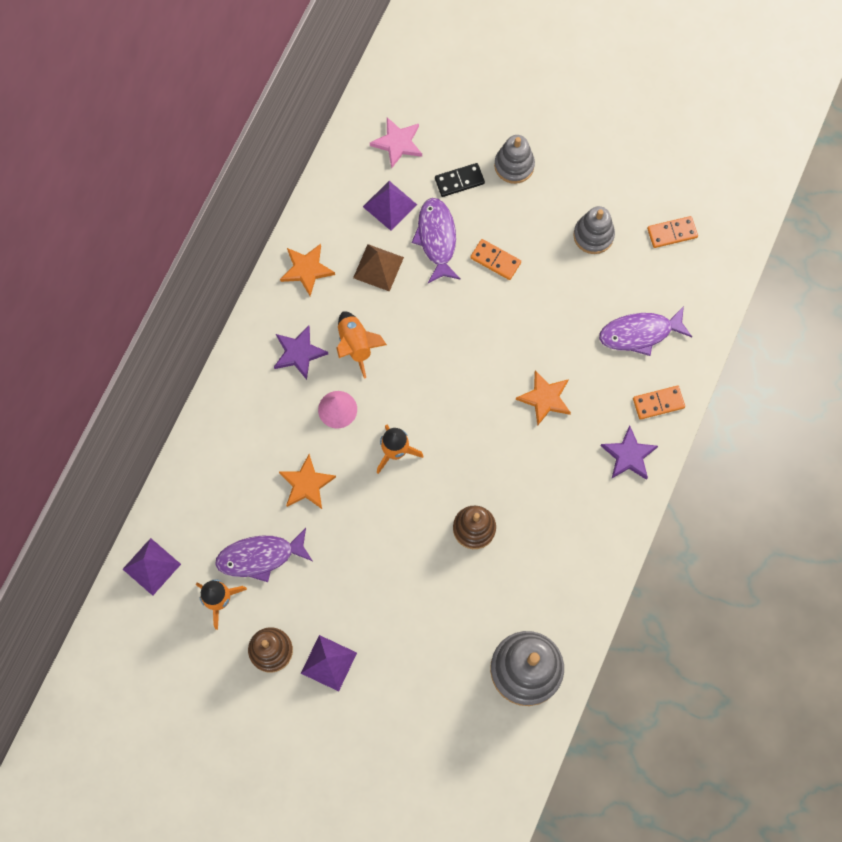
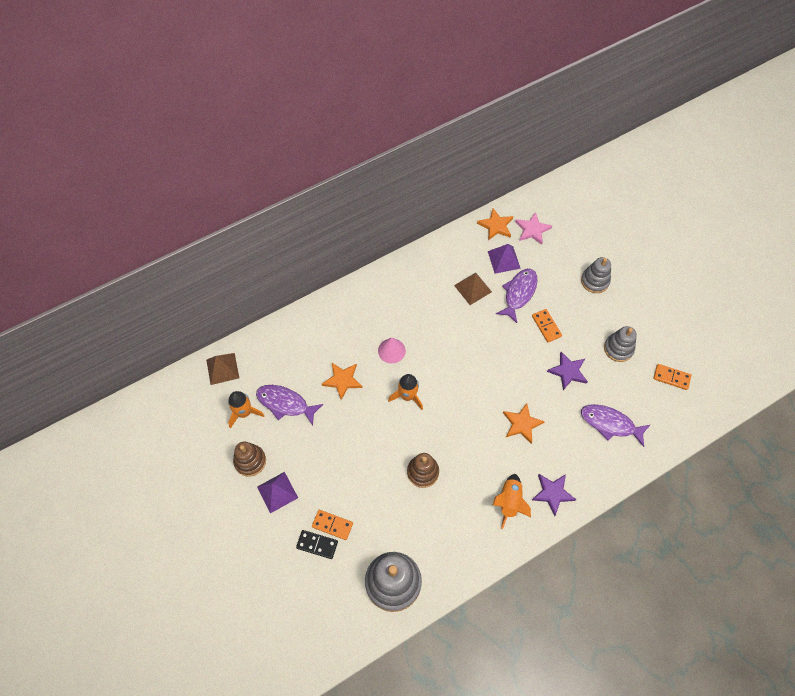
camera: 35 degrees right, 10 degrees down
(151, 566) = (222, 368): purple pyramid -> brown pyramid
(299, 353) = (392, 306): purple star -> purple star (568, 372)
(306, 270) = (430, 265): orange star -> orange star (496, 226)
(356, 345) = (428, 322): orange rocket -> orange rocket (509, 502)
(459, 181) = (555, 270): black domino -> black domino (317, 545)
(658, 403) = (594, 474): orange domino -> orange domino (332, 525)

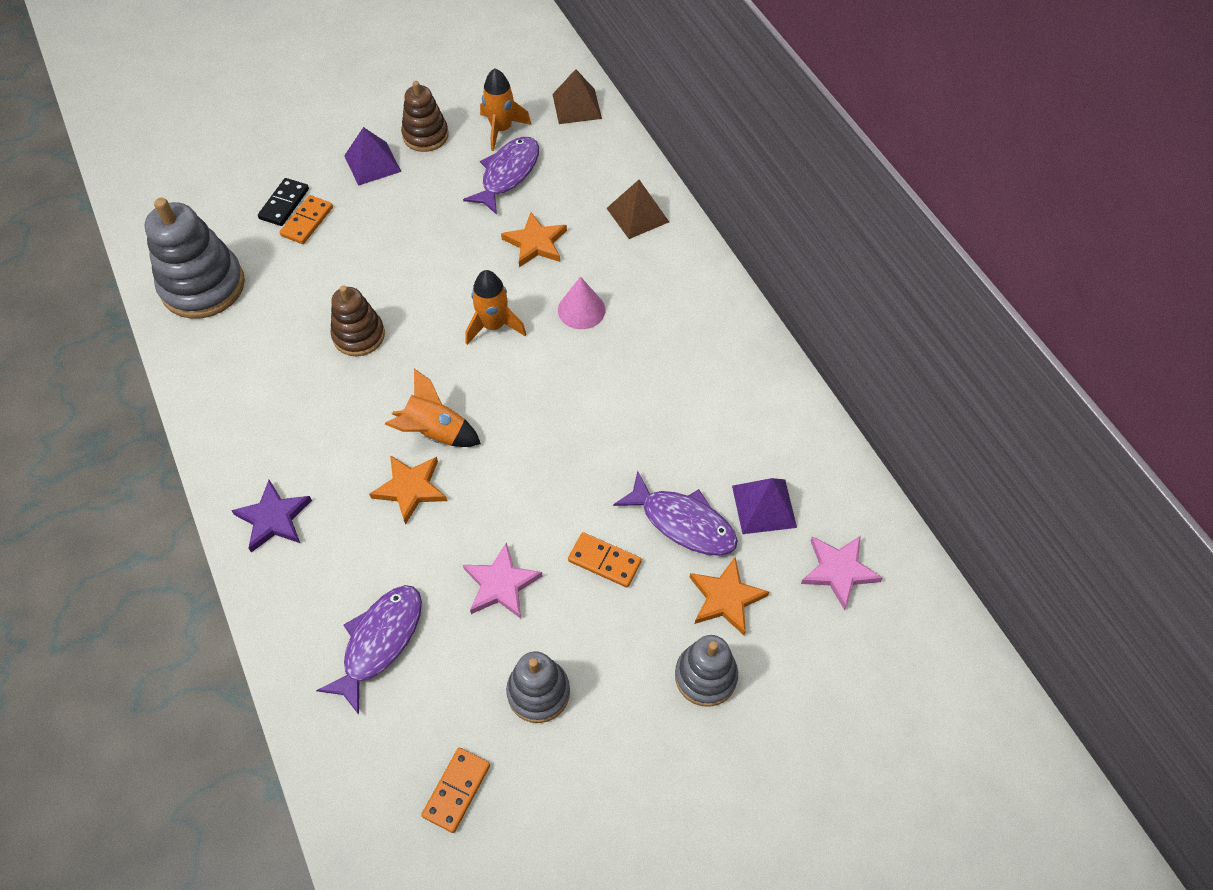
camera: 95 degrees right, 5 degrees down
(472, 288) = (699, 444): brown pyramid -> brown pyramid (637, 215)
(496, 226) = (847, 502): orange star -> orange star (725, 598)
(509, 502) = (277, 450): orange rocket -> orange rocket (435, 432)
(546, 326) = (604, 561): orange domino -> orange domino turned 45 degrees clockwise
(568, 372) = (501, 584): purple star -> pink star

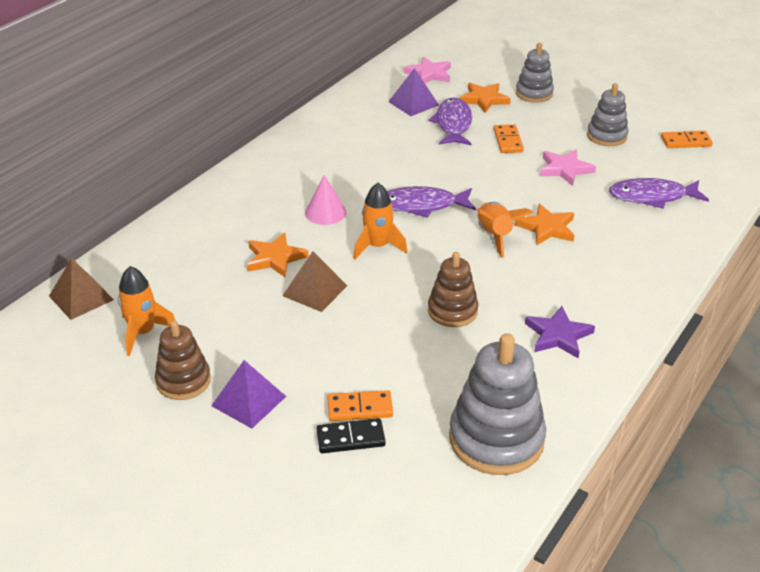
camera: 120 degrees left, 20 degrees down
(273, 518) = (638, 277): purple star -> purple star (558, 335)
(508, 174) = (203, 304): purple fish -> purple fish (422, 205)
(637, 215) = (204, 219): brown pyramid -> brown pyramid (314, 290)

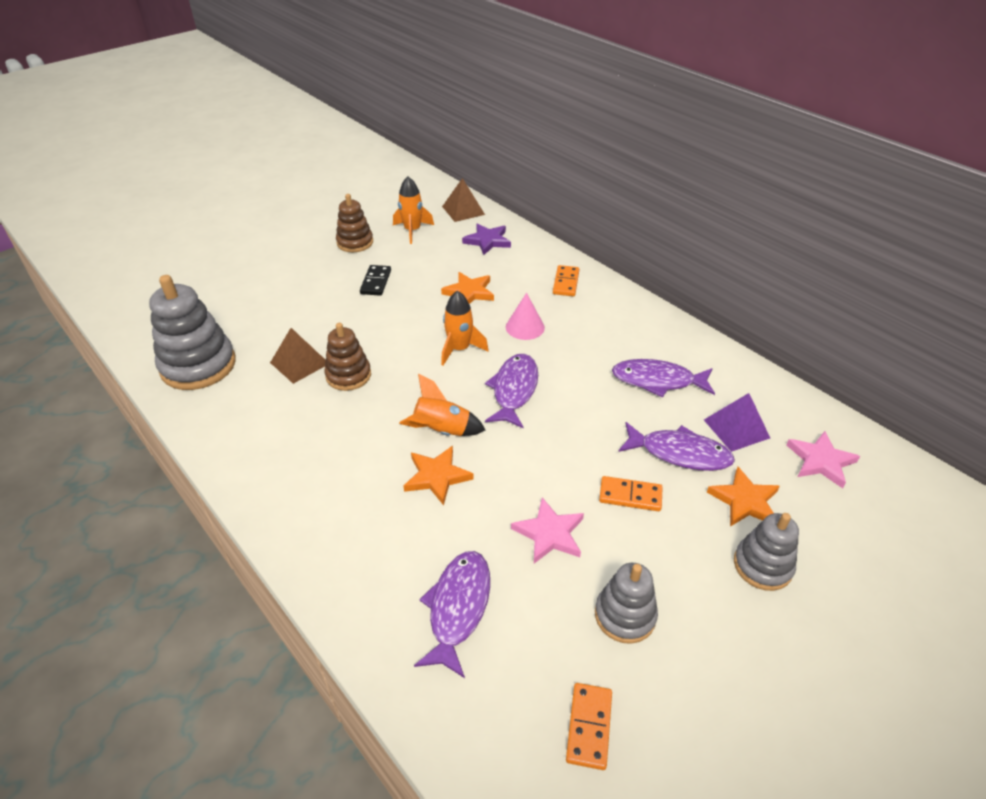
camera: 105 degrees right, 5 degrees up
(248, 401) = (319, 265): purple pyramid -> none
(314, 290) = (417, 306): brown pyramid -> brown pyramid (300, 363)
(350, 438) = (253, 300): black domino -> black domino (376, 282)
(360, 408) = (277, 308): orange domino -> orange domino (565, 282)
(374, 137) = (658, 381): none -> purple fish
(558, 335) = (276, 433): purple star -> purple star (487, 241)

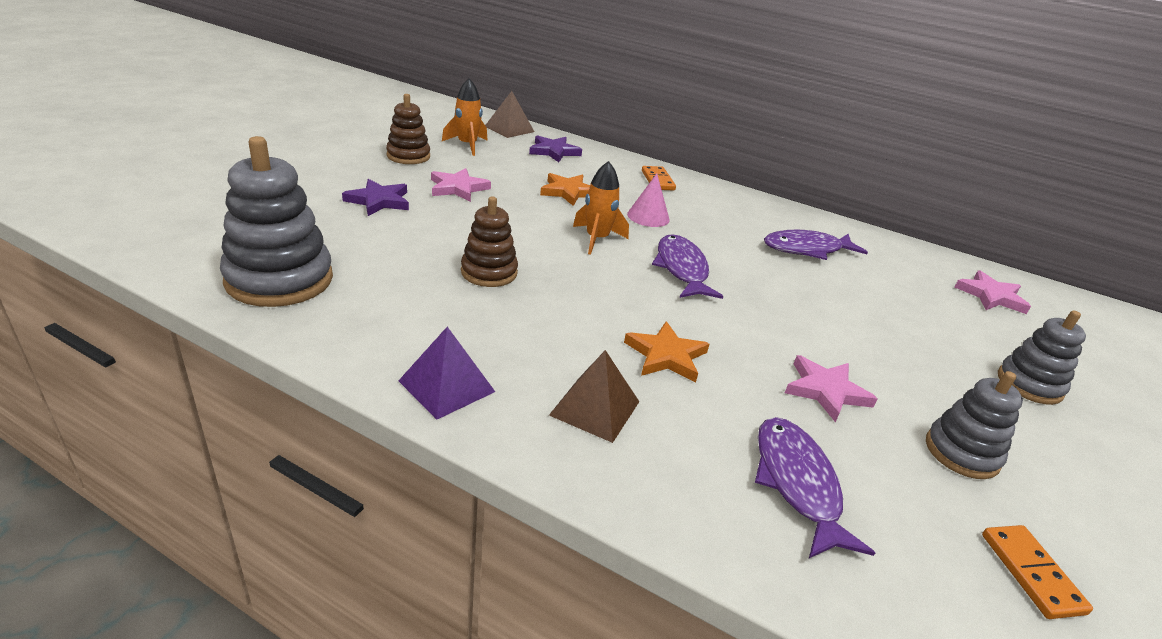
camera: 25 degrees left, 10 degrees down
(300, 363) = (419, 266): brown pyramid -> brown pyramid (595, 408)
(305, 293) = (379, 201): none -> purple star
(376, 282) = (458, 188): black domino -> pink star
(441, 431) = (636, 312): orange rocket -> none
(630, 495) = (868, 345): orange domino -> none
(679, 453) = (877, 304): purple fish -> none
(736, 428) = (904, 279): purple pyramid -> purple pyramid (446, 386)
(744, 501) = (965, 334): orange star -> none

